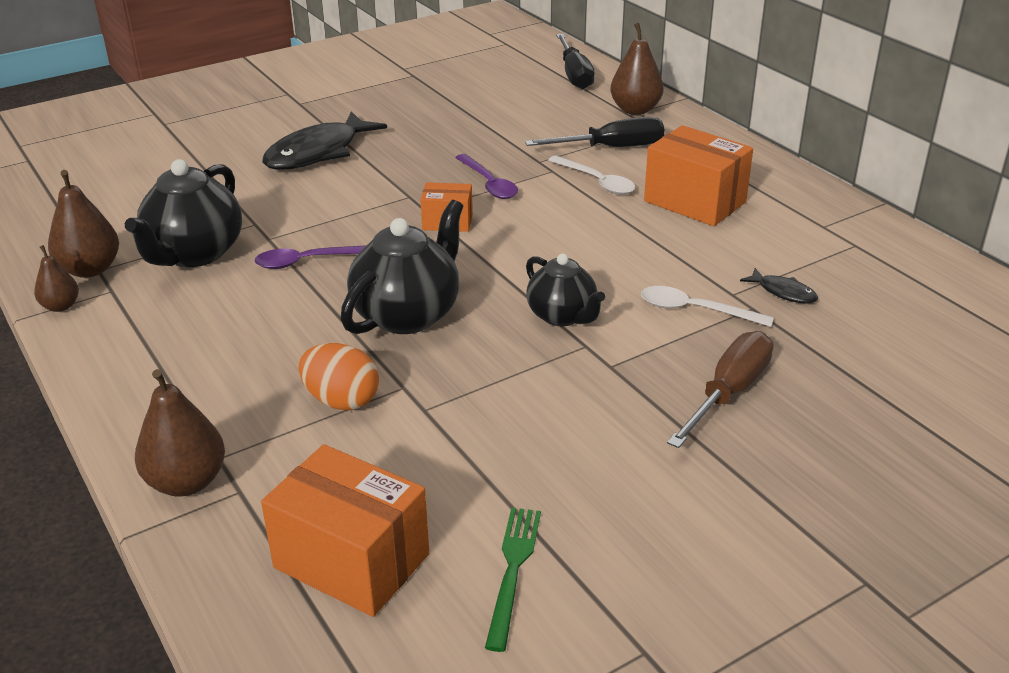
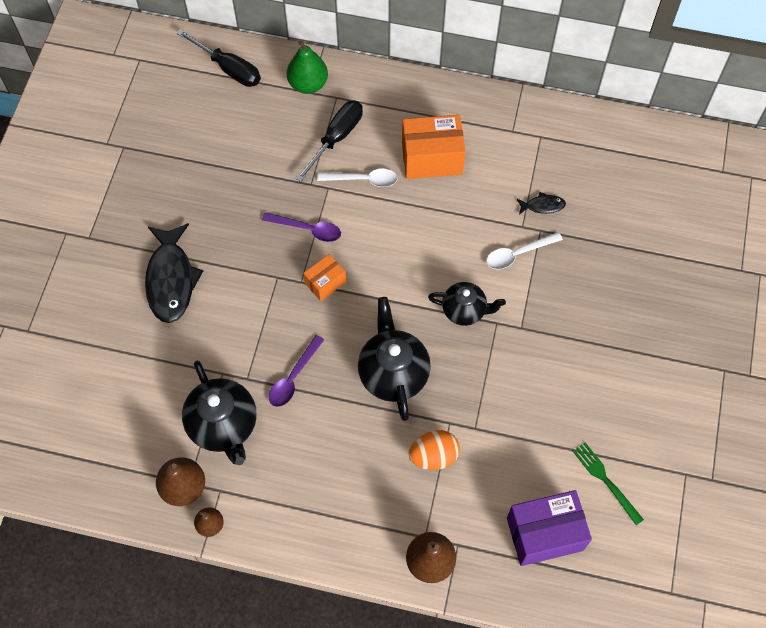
camera: 45 degrees left, 30 degrees up
(351, 561) = (544, 534): orange box -> purple box
(635, 110) = (308, 84): brown pear -> green pear
(728, 393) = (585, 302): brown screwdriver -> none

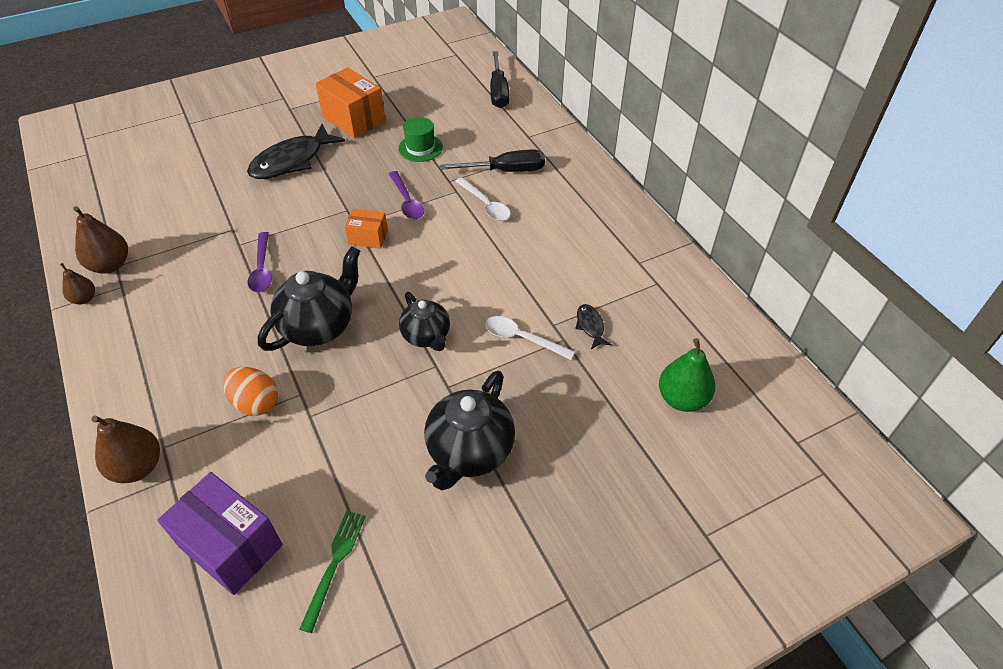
camera: 50 degrees right, 15 degrees down
(224, 425) = (184, 256): black teapot -> black teapot (469, 452)
(248, 176) = (420, 148): none -> green hat
(293, 377) = (262, 269): purple spoon -> purple spoon turned 90 degrees counterclockwise
(308, 84) = (534, 132): green pear -> green pear (682, 399)
(432, 158) = (551, 231): orange box -> orange box (353, 119)
(543, 206) = (590, 326): black fish -> black fish turned 150 degrees counterclockwise

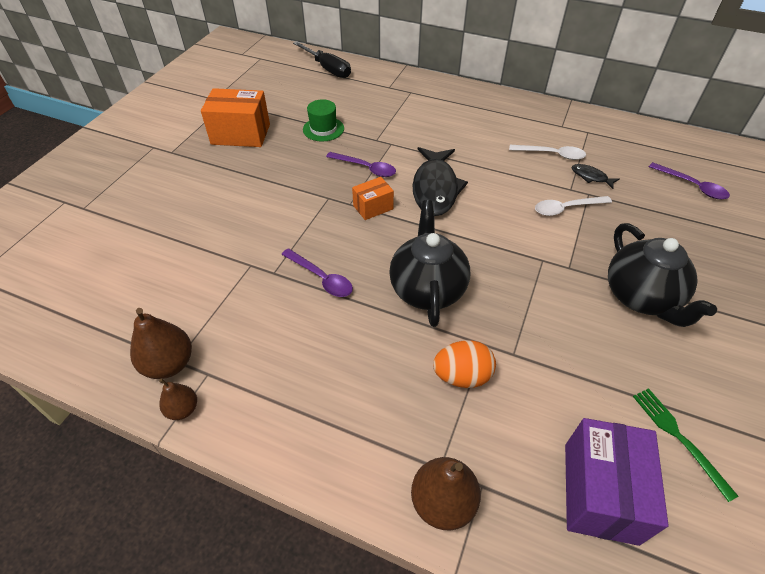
camera: 40 degrees left, 0 degrees up
(231, 546) = (600, 492): purple box -> purple box turned 75 degrees counterclockwise
(291, 161) = (230, 188): black fish -> black fish (435, 188)
(426, 336) = (509, 245): black teapot -> none
(485, 205) = (423, 142): white spoon -> white spoon (552, 154)
(506, 171) = (405, 114): black screwdriver -> none
(682, 399) = (692, 186): green pear -> purple spoon

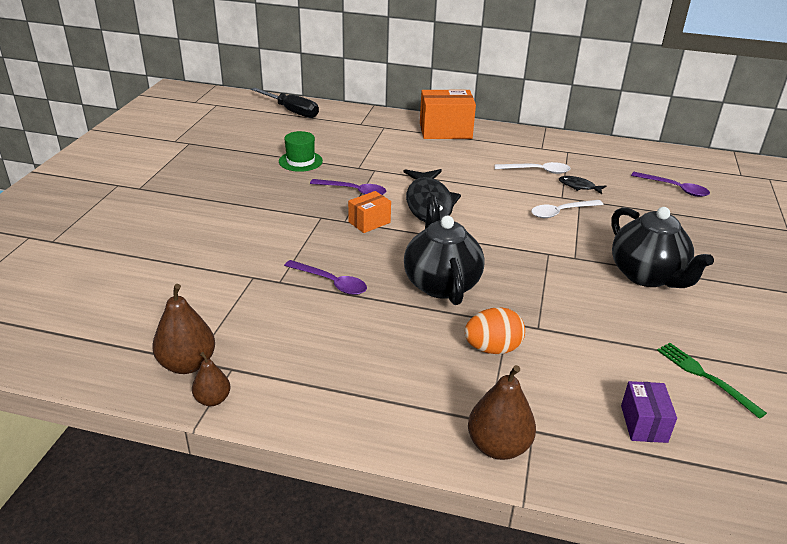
camera: 10 degrees left, 15 degrees down
(241, 134) = (212, 169): orange box -> orange box (445, 131)
(600, 492) = (644, 423): purple box -> purple box, size x0.56

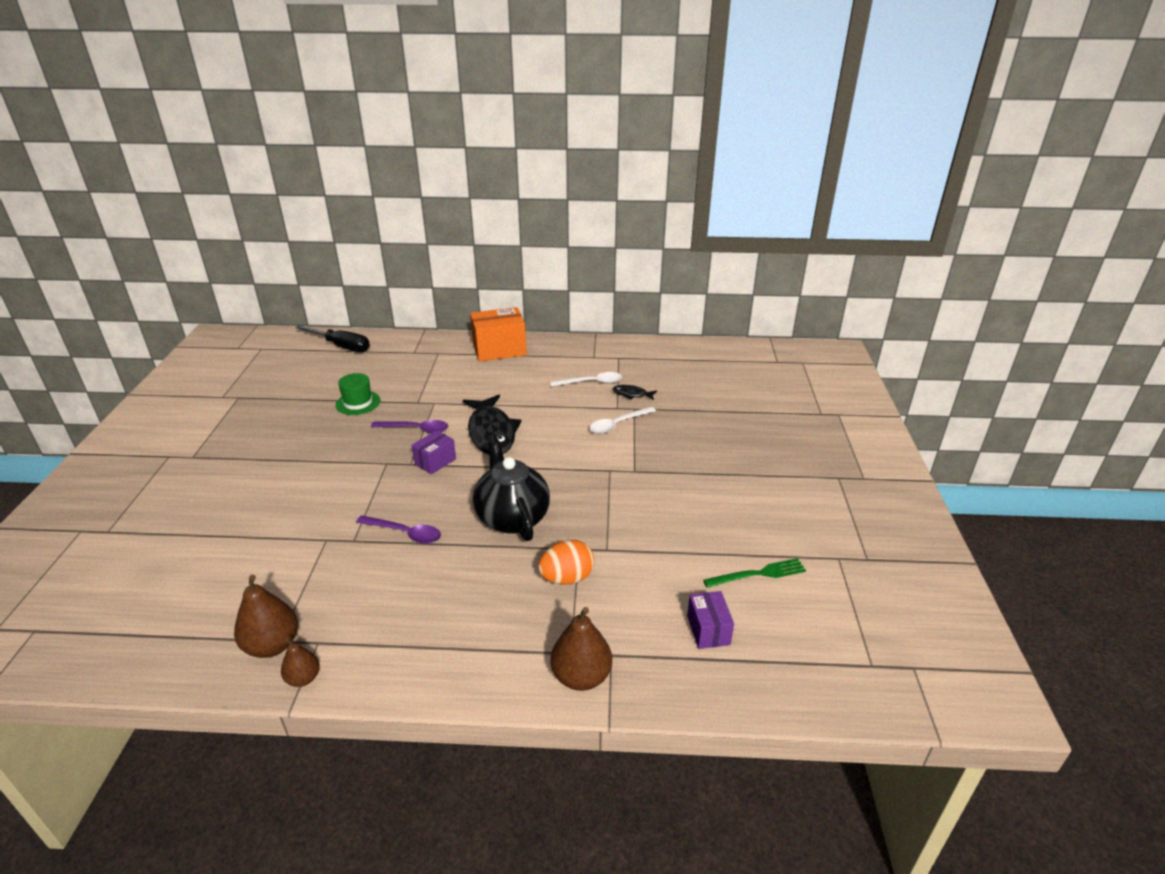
camera: 10 degrees left, 0 degrees up
(369, 222) = (435, 461): orange box -> purple box
(647, 276) = (701, 480): black teapot -> none
(674, 188) = (719, 384): purple spoon -> none
(705, 377) = (758, 574): green fork -> green fork turned 120 degrees clockwise

